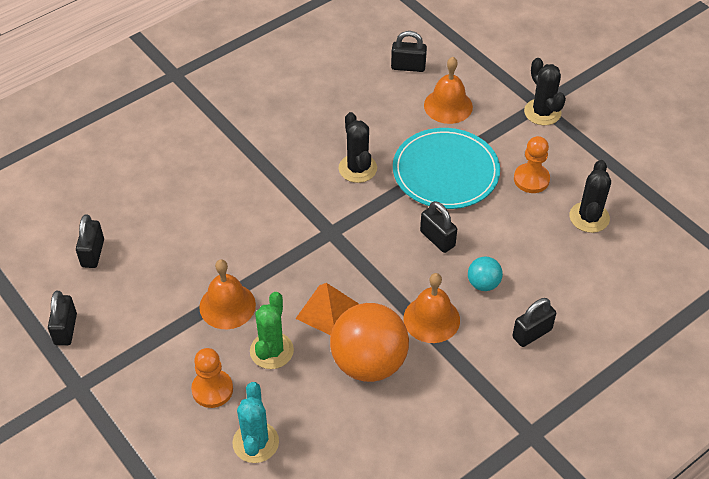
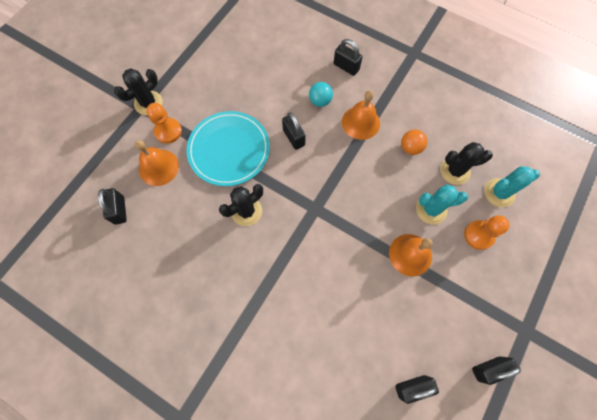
camera: 110 degrees left, 20 degrees up
(271, 351) = (431, 209): green cactus -> turquoise cactus
(327, 311) = (383, 186): orange pyramid -> none
(369, 363) = (410, 148): orange ball -> orange ball, size x0.47
(437, 239) = (294, 137): black padlock -> black padlock turned 60 degrees counterclockwise
(531, 179) = (218, 95): orange pawn -> orange pawn (168, 131)
(589, 217) = (241, 56): black cactus -> black cactus (455, 171)

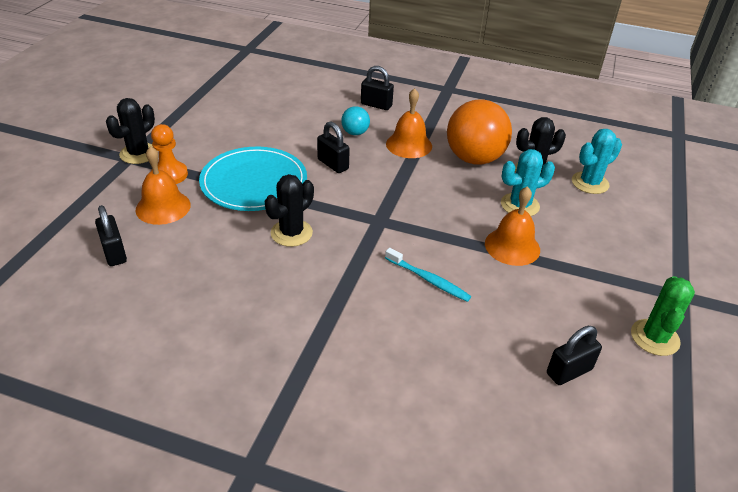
camera: 15 degrees left, 30 degrees down
(336, 278) = (428, 279): none -> turquoise toothbrush
(410, 148) = (474, 158): orange ball -> orange ball, size x2.12
(478, 235) = (584, 220): orange pawn -> none
(488, 368) = (654, 337): black padlock -> green cactus

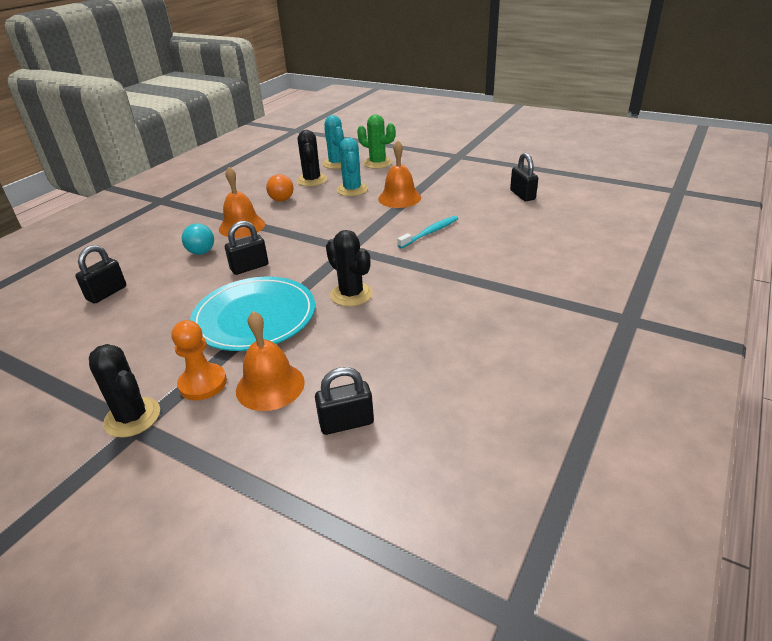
camera: 75 degrees left, 5 degrees down
(376, 105) = (158, 238): black padlock -> black padlock (107, 293)
(474, 158) = (282, 200): orange ball -> orange ball, size x0.47
(654, 337) = (493, 168): green cactus -> green cactus (377, 163)

